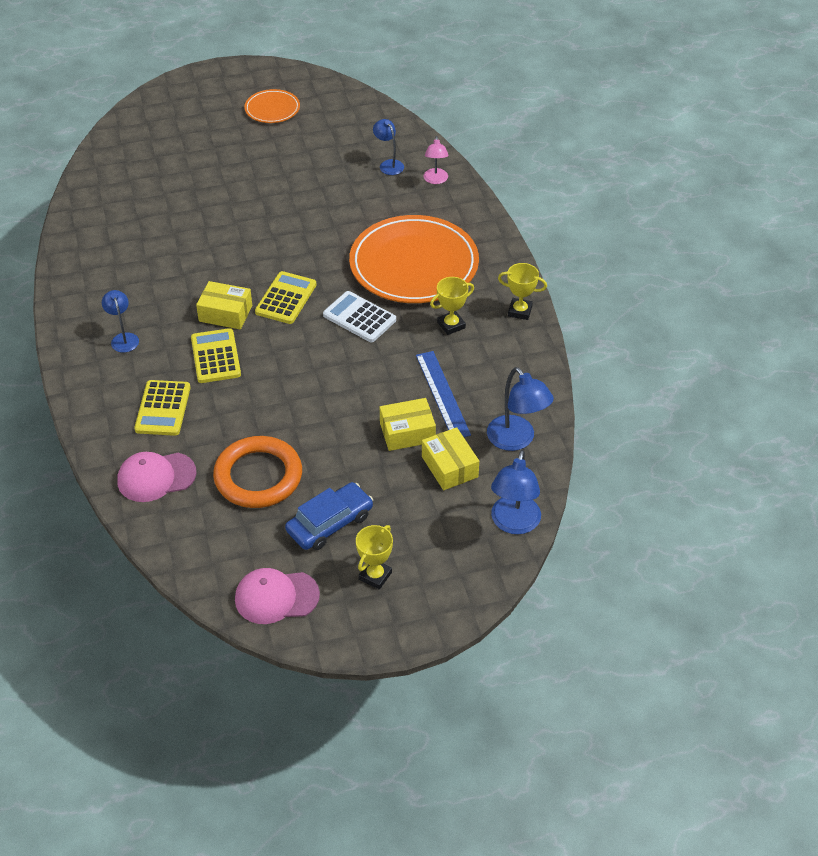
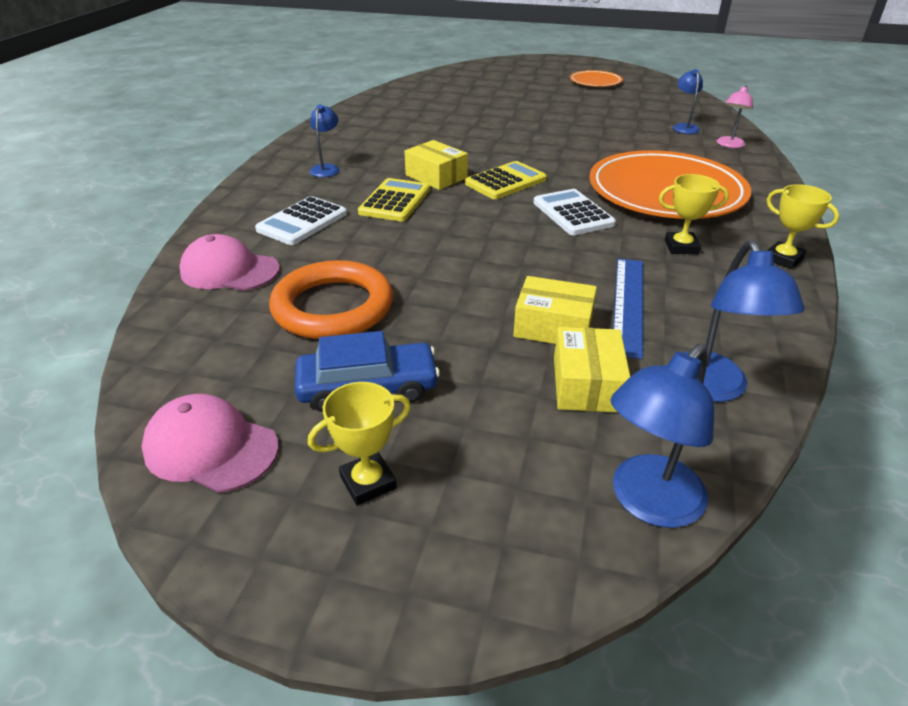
camera: 30 degrees right, 10 degrees down
(163, 408) = (302, 222): yellow calculator -> white calculator

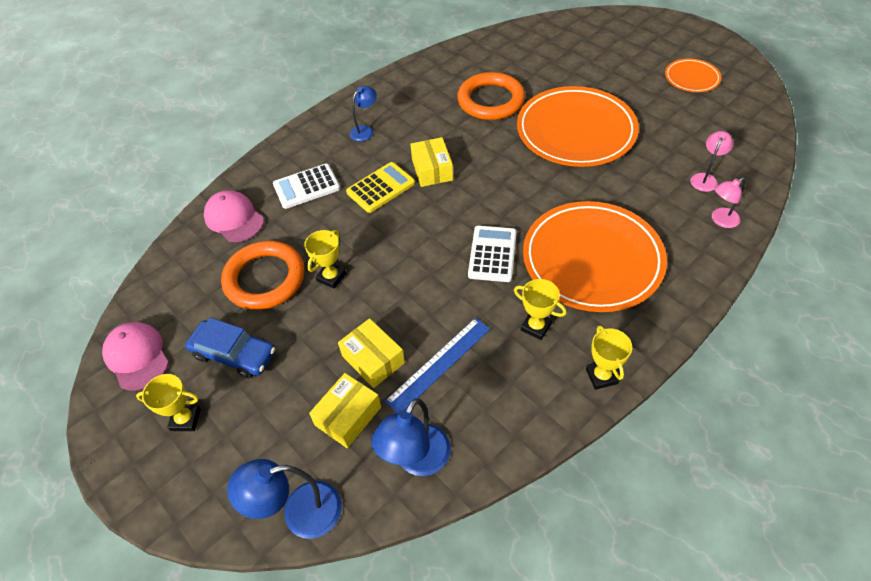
camera: 35 degrees right, 15 degrees up
(419, 279) = (331, 277): none -> yellow trophy
(439, 124) = (491, 100): none -> orange ring
(505, 182) = (477, 196): yellow calculator -> none
(542, 125) = (576, 131): none -> orange plate
(684, 127) = (705, 178): blue lamp -> pink lamp

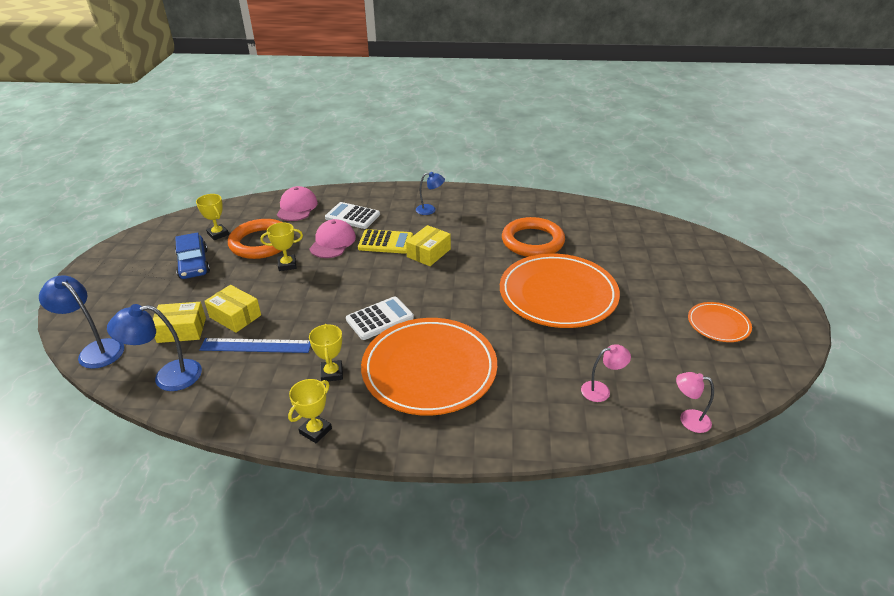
camera: 45 degrees right, 15 degrees down
(137, 357) = (164, 234): pink cap -> pink cap (332, 242)
(185, 419) = (133, 274): yellow trophy -> yellow trophy (218, 234)
(373, 359) = (235, 316): yellow box -> yellow box turned 60 degrees counterclockwise
(720, 220) = (562, 423): pink lamp -> pink lamp (688, 419)

